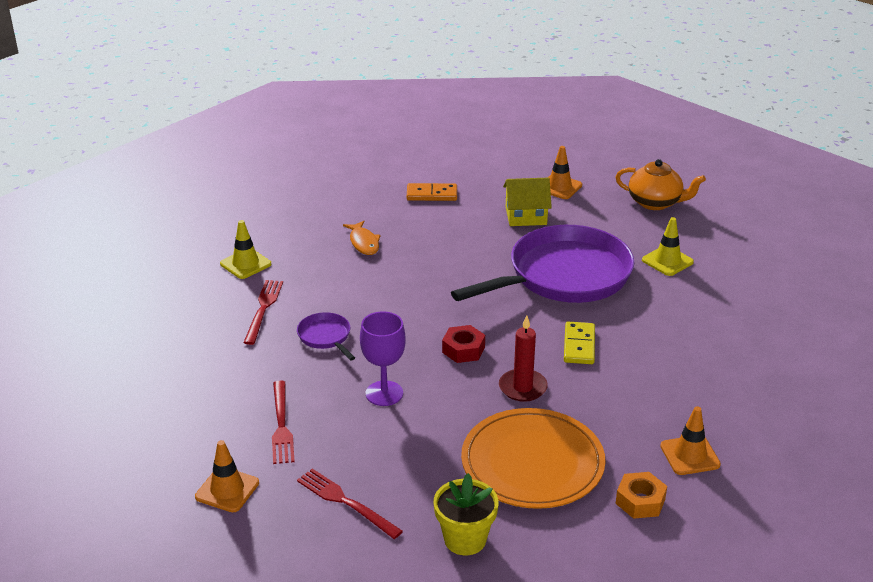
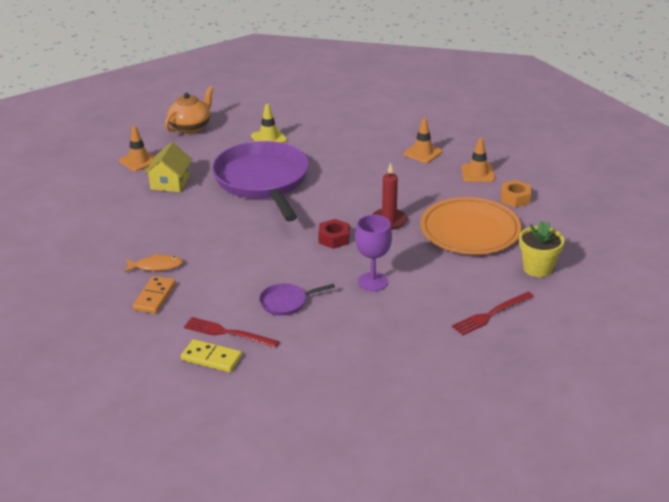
camera: 75 degrees left, 0 degrees up
(227, 490) = (464, 372): orange traffic cone -> orange traffic cone (422, 153)
(245, 264) = (147, 338): yellow traffic cone -> none
(281, 425) = (393, 337): red fork -> none
(432, 194) = (103, 221): orange domino -> orange domino (154, 297)
(579, 345) = (350, 190): yellow domino -> yellow domino (211, 358)

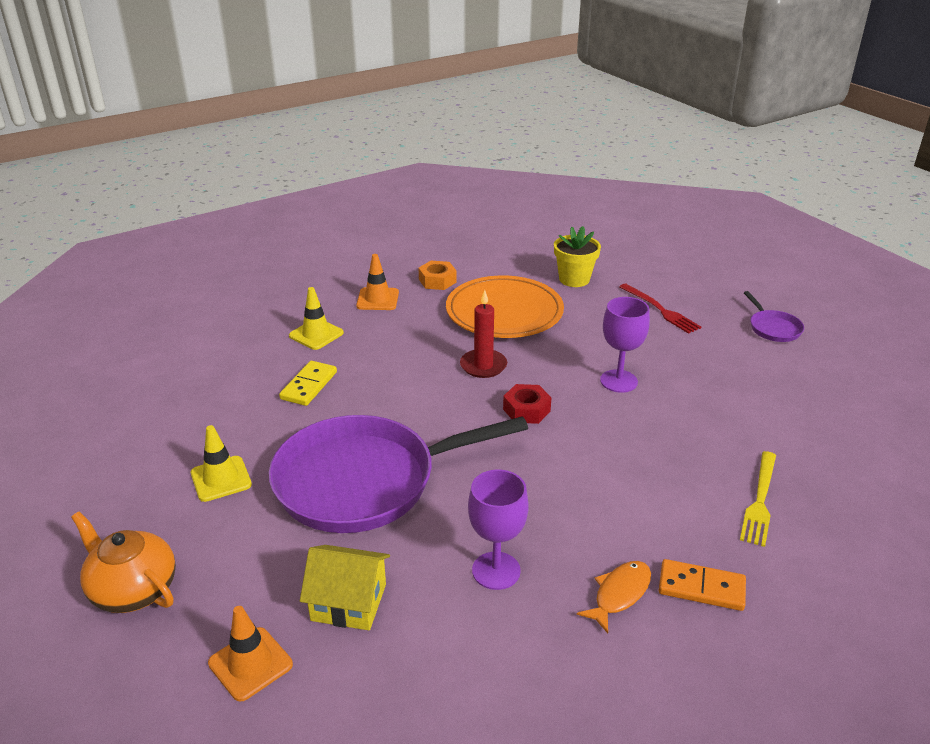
camera: 90 degrees left, 0 degrees up
(156, 266) = (619, 594): orange fish -> orange fish turned 45 degrees clockwise
(183, 225) = (496, 571): none -> purple goblet
(211, 358) = (817, 513): yellow domino -> yellow domino (309, 385)
(228, 333) = (760, 500): red fork -> yellow fork
(286, 302) = (678, 450): purple pan -> purple pan (773, 328)
(422, 153) = (316, 334): orange traffic cone -> yellow traffic cone

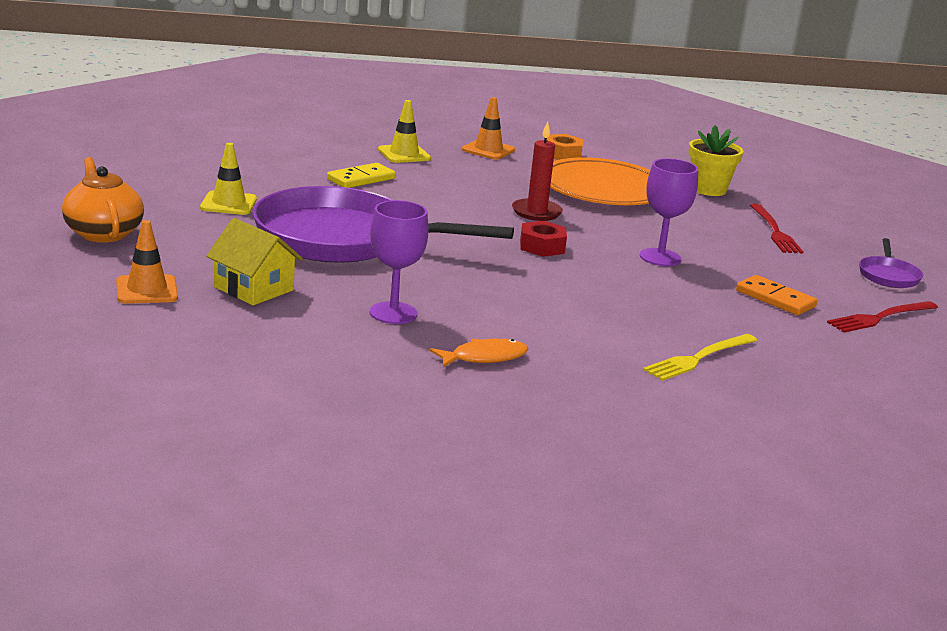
camera: 25 degrees right, 10 degrees down
(701, 587) = (565, 379): orange domino -> orange domino (775, 299)
(815, 381) = (880, 317): none -> red fork

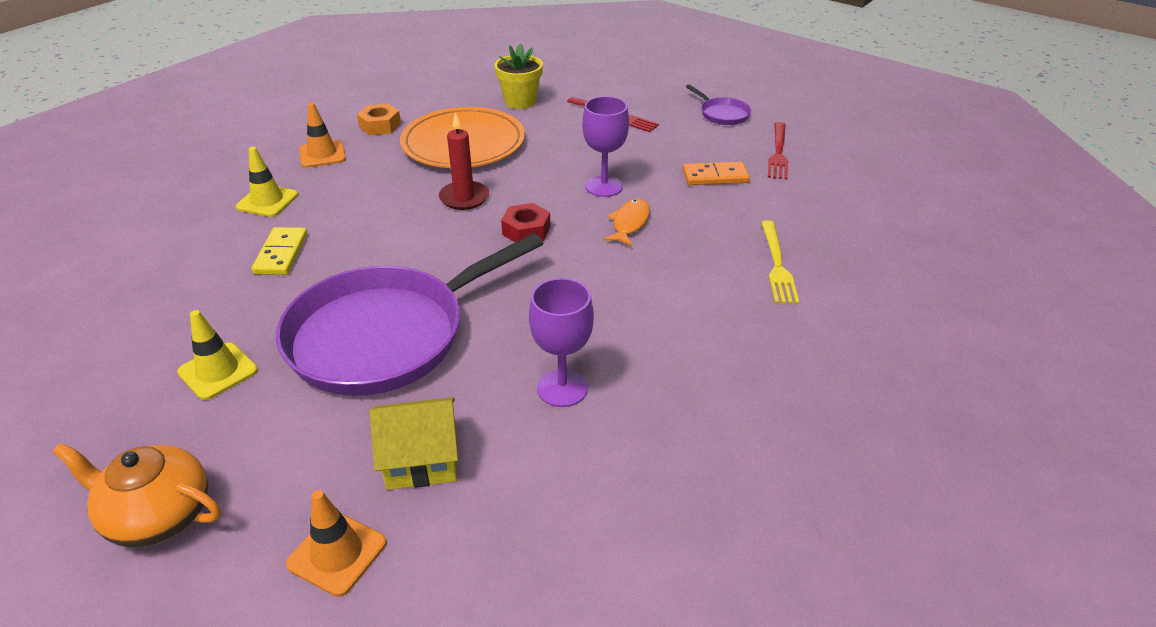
camera: 45 degrees left, 15 degrees up
(484, 357) = (690, 378): orange fish -> orange fish (629, 223)

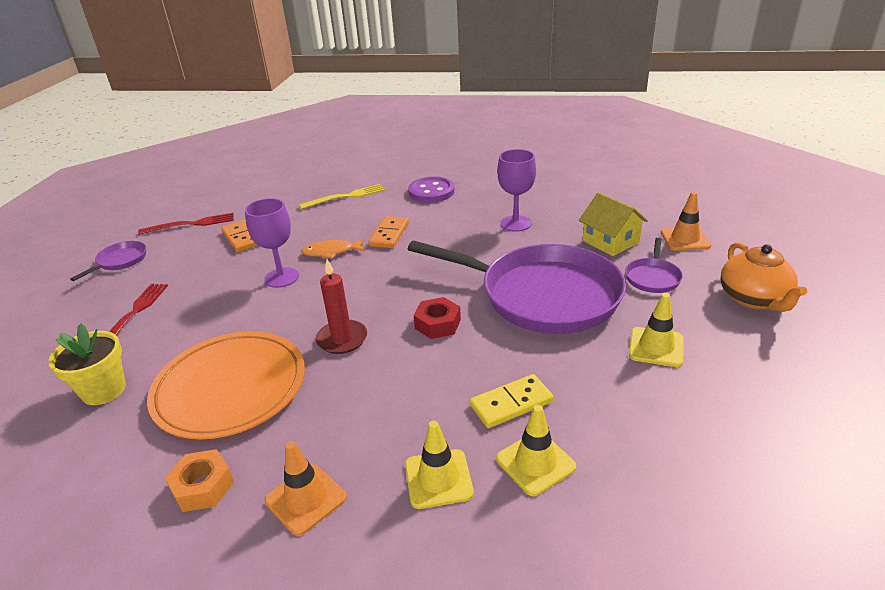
camera: 115 degrees left, 5 degrees down
(219, 242) = (535, 463): none -> yellow traffic cone
(307, 447) = (652, 277): none -> purple pan
(526, 231) = (372, 289): red nut -> red nut (438, 324)
(634, 271) = (389, 234): none -> orange domino
(736, 345) = (431, 191): none -> purple button

